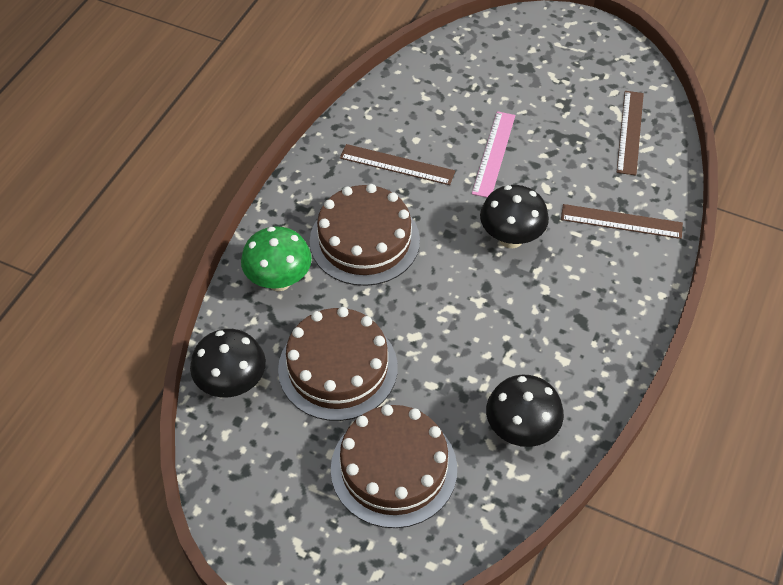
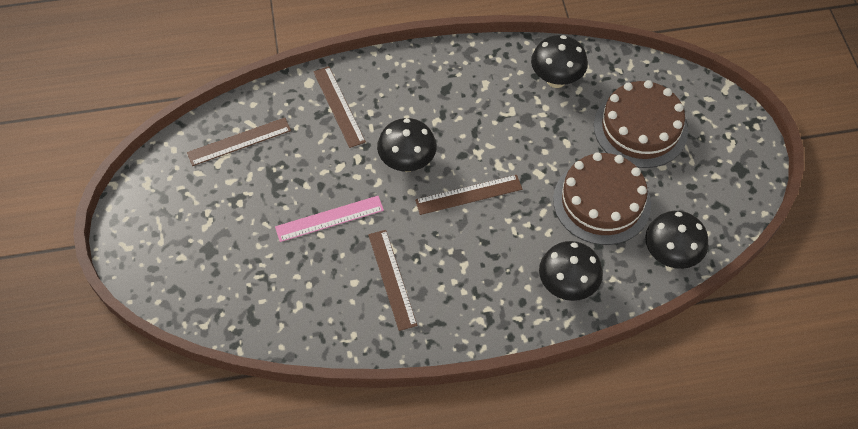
camera: 125 degrees left, 5 degrees up
(279, 281) = (567, 286): green mushroom -> black mushroom
(364, 240) = (484, 254): brown cake -> none
(436, 265) = (468, 195): none -> brown ruler

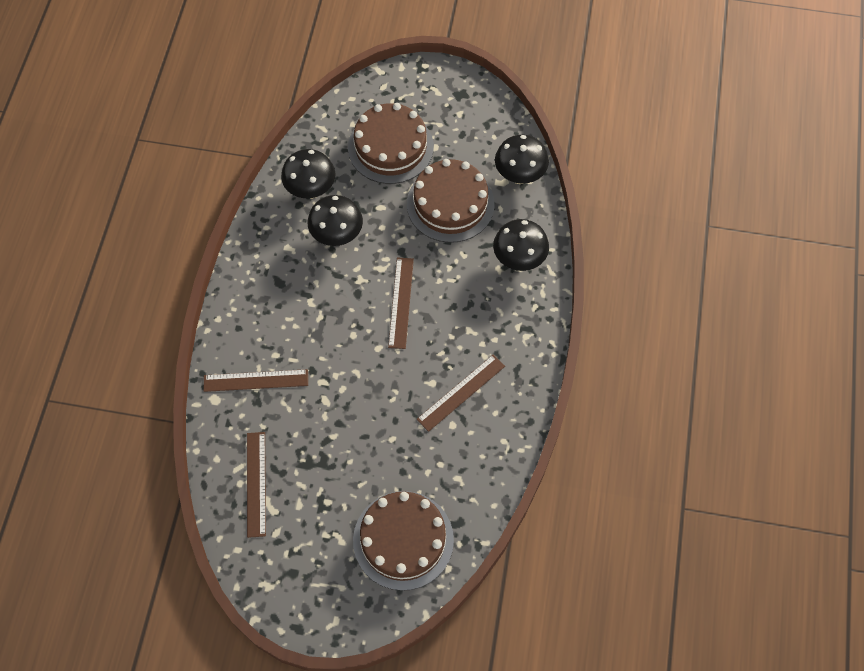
camera: 70 degrees left, 5 degrees up
(221, 277) = (403, 540): none -> brown cake
(329, 218) = (378, 426): pink ruler -> none
(392, 279) = (461, 392): brown ruler -> brown ruler turned 45 degrees counterclockwise
(407, 163) = (346, 341): black mushroom -> black mushroom (337, 236)

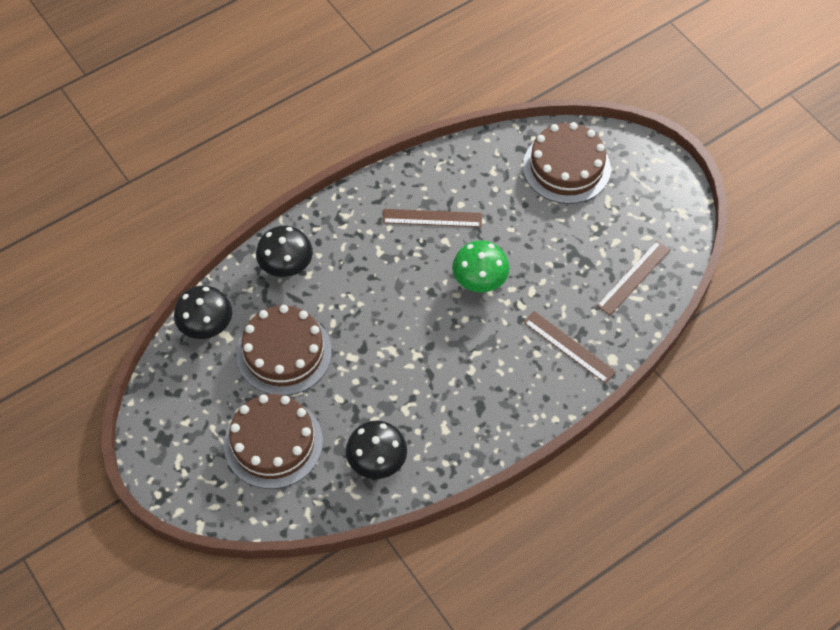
camera: 135 degrees left, 5 degrees down
(337, 236) = (397, 404): black mushroom -> none
(370, 372) = (479, 283): none -> green mushroom
(401, 302) = (405, 312): brown ruler -> none

